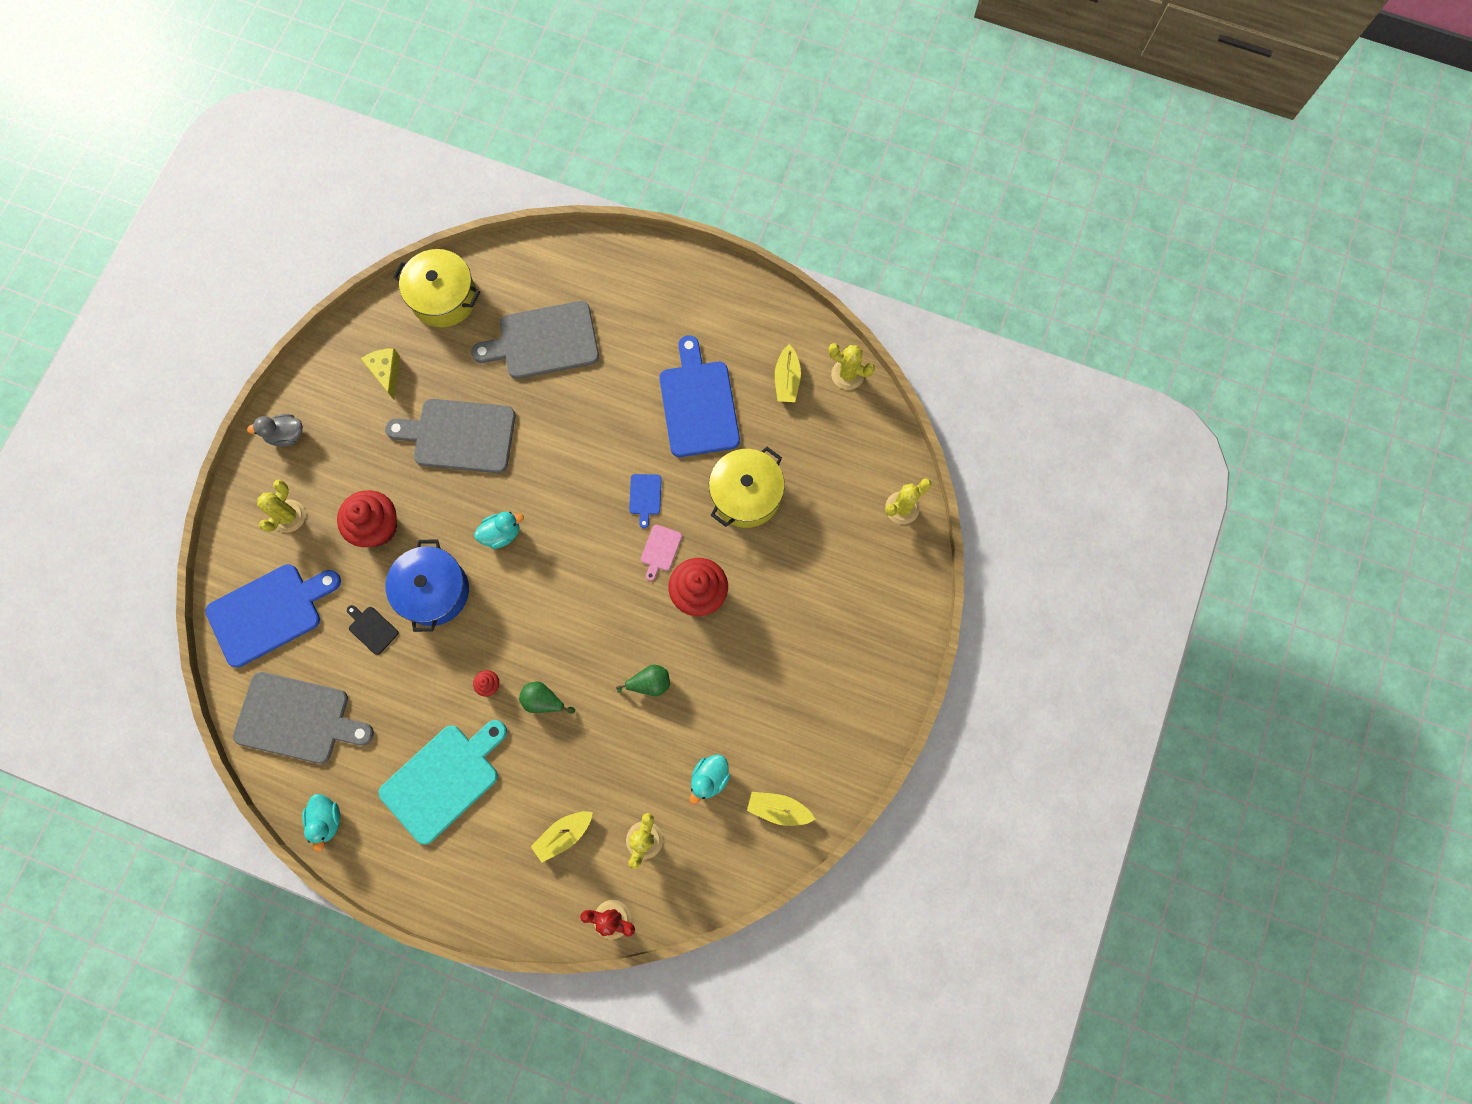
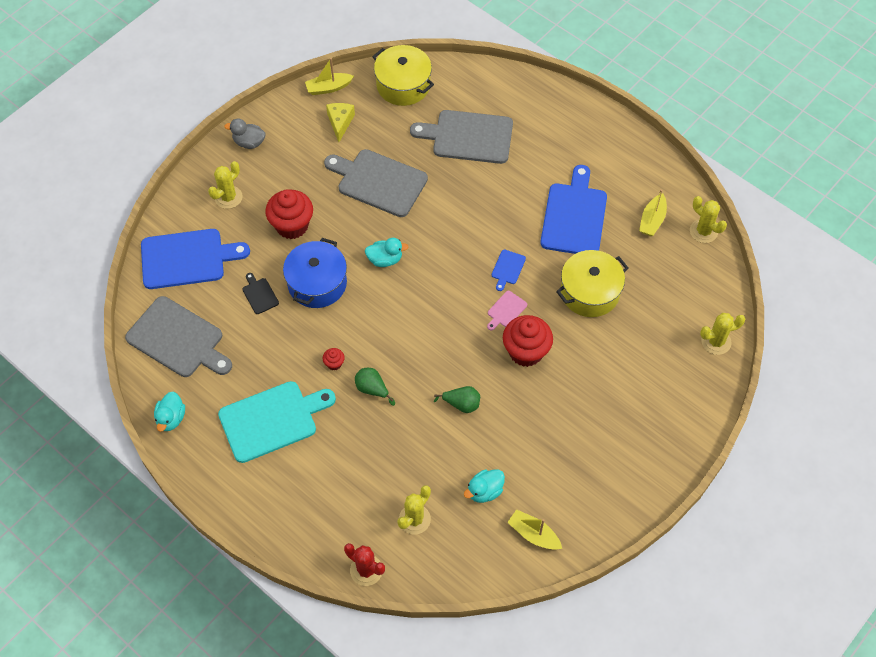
camera: 20 degrees right, 15 degrees down
(563, 835) = (351, 493): yellow boat -> yellow boat (328, 88)

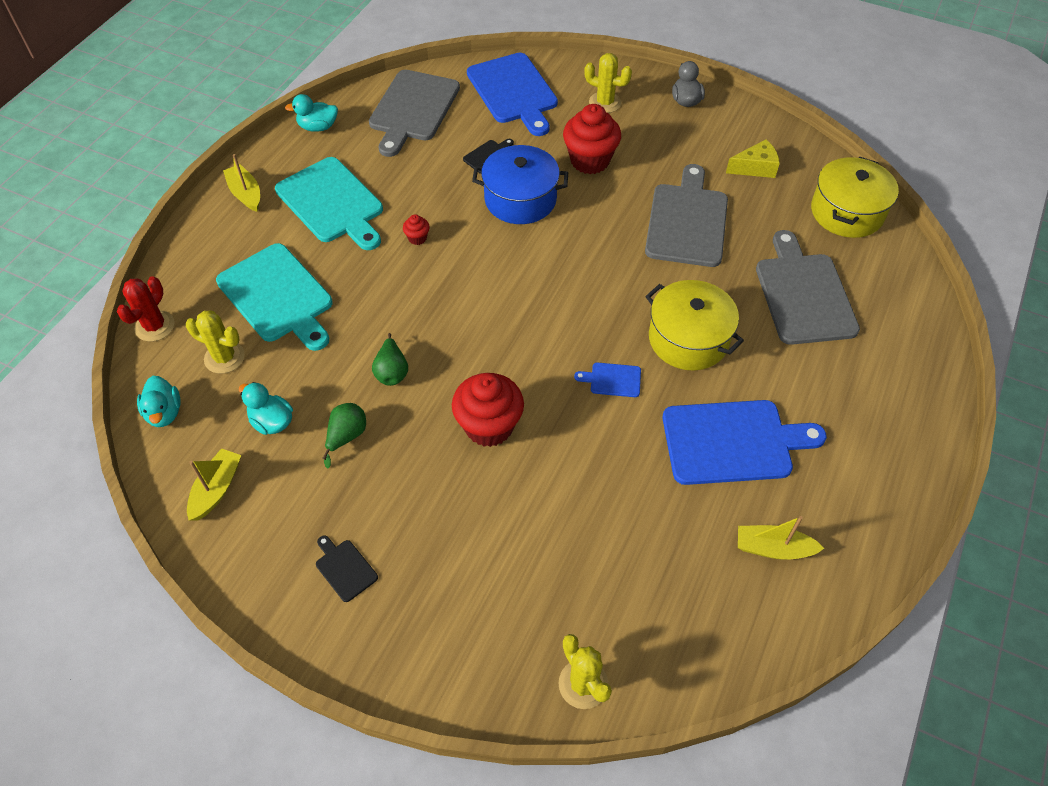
camera: 75 degrees right, 5 degrees down
(328, 88) = (800, 146): yellow boat -> yellow boat (246, 194)
(363, 474) = (277, 296): none -> turquoise cutting board
(372, 389) = (392, 280): green pear -> green pear (346, 436)
(385, 259) = (576, 252): turquoise duck -> turquoise duck (164, 413)
(506, 310) = (546, 391): pink cutting board -> none
(589, 292) = (611, 486): yellow pot -> yellow pot (688, 339)
(614, 459) = (345, 568): none -> black cutting board
(703, 231) = (787, 630): yellow cactus -> none

